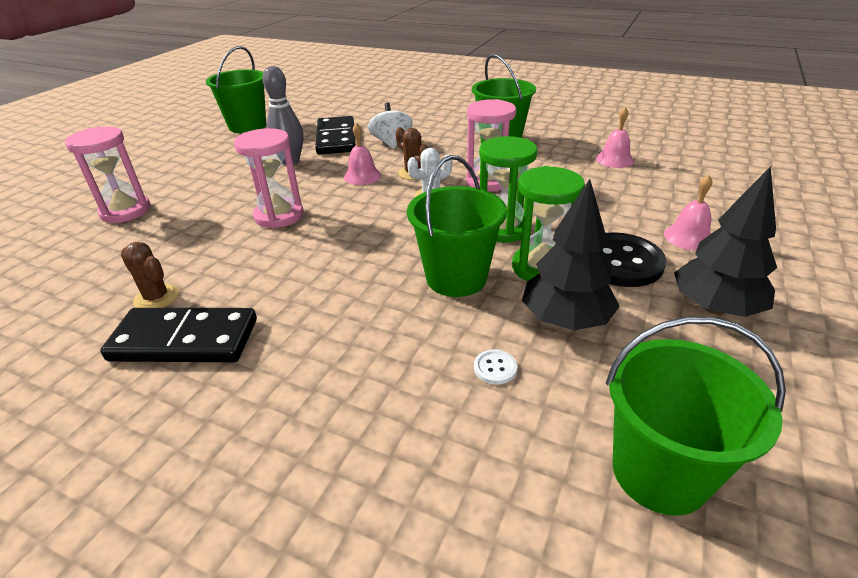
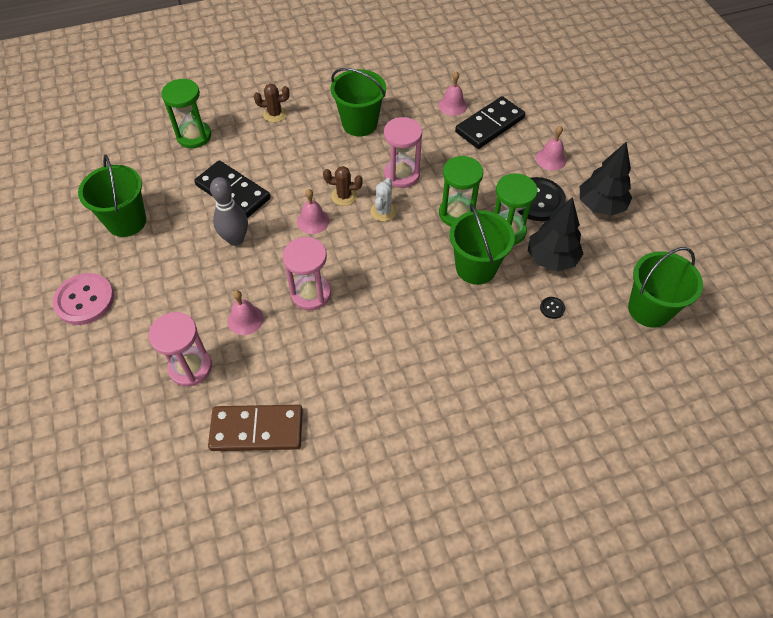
camera: 45 degrees left, 20 degrees up
(76, 275) = (257, 430): none -> brown domino
(153, 149) = (84, 300): none -> pink button
(157, 297) = (337, 401): brown cactus -> brown cactus (275, 114)
(185, 340) = (397, 408): black domino -> black domino (489, 125)
(208, 205) = (245, 319): none -> pink bell
(363, 106) = (194, 136): none -> green hourglass
(391, 143) = (284, 171): white spinning top -> none
(495, 368) = (552, 308): white button -> black button

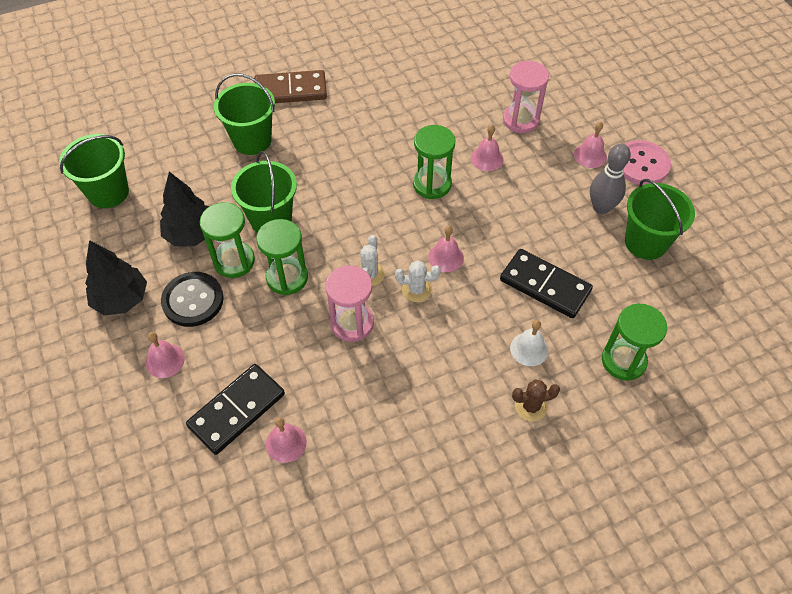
camera: 175 degrees right, 0 degrees up
(133, 315) = (590, 155): none -> pink bell
(235, 239) = (522, 231): grey bowling pin -> grey bowling pin (601, 207)
(257, 430) = (452, 84): brown domino -> brown domino (290, 90)
(263, 148) = (529, 349): none -> white bell
(311, 294) = (432, 184): pink hourglass -> green hourglass
(344, 196) = (416, 290): brown cactus -> white cactus
(359, 124) = (413, 399): green bucket -> green bucket (252, 140)
(552, 308) = (201, 187): black button -> none

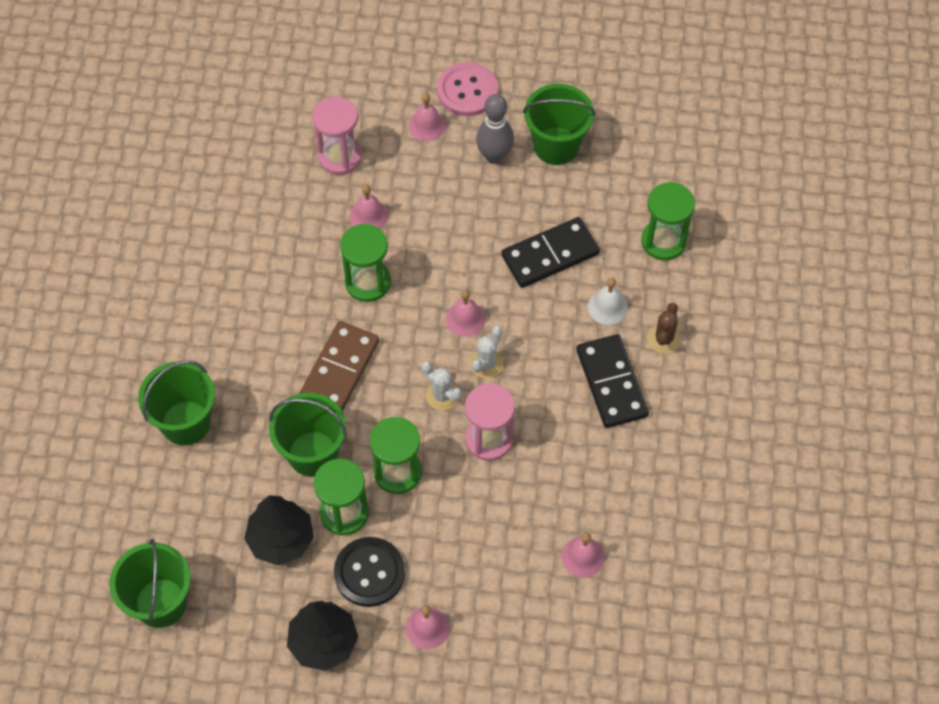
camera: 60 degrees left, 5 degrees up
(237, 410) = (523, 584): black domino -> black domino (612, 383)
(290, 90) = (136, 349): brown domino -> brown domino (339, 370)

